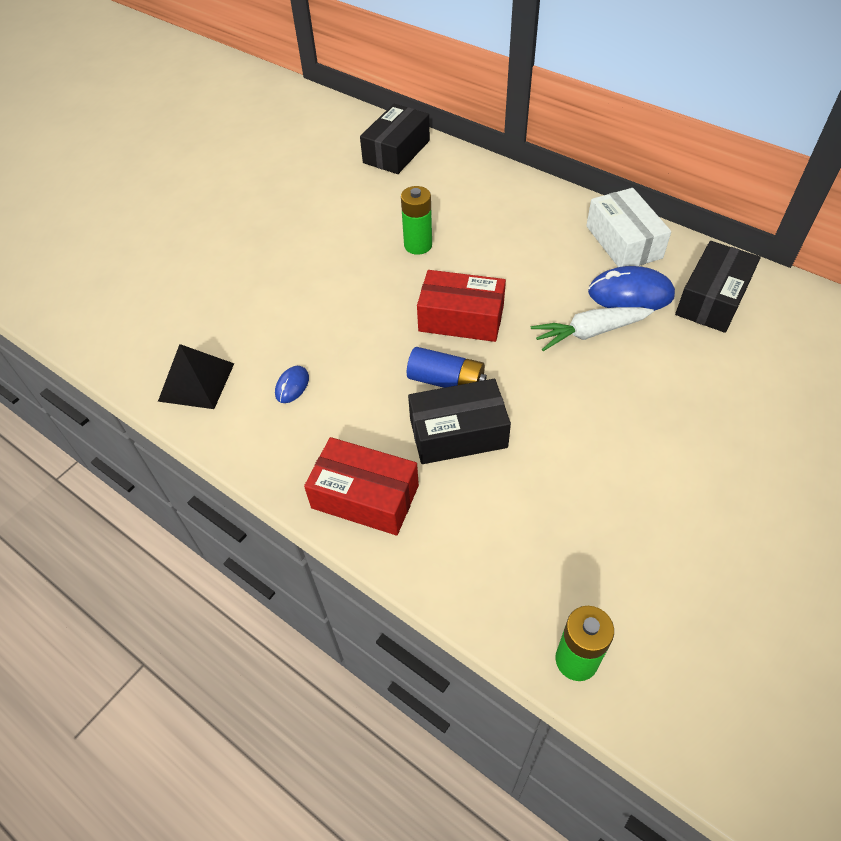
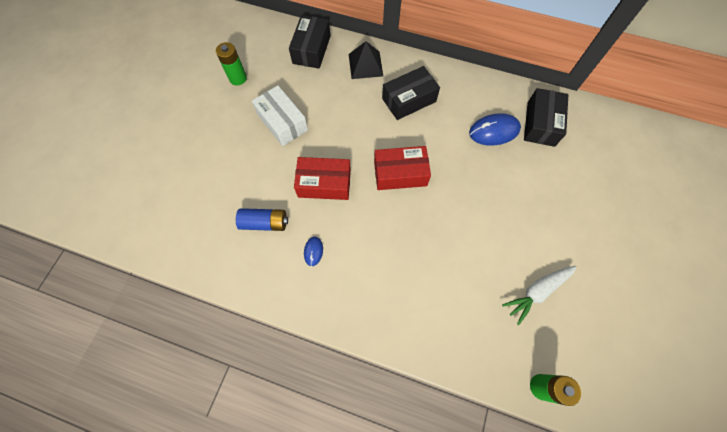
camera: 20 degrees left, 15 degrees up
(196, 382) = (249, 265): black pyramid -> black pyramid (365, 65)
(365, 496) = (388, 318): red box -> red box (324, 184)
(418, 245) = (353, 123): green battery -> green battery (238, 78)
(446, 381) = (407, 222): blue battery -> blue battery (264, 223)
(458, 433) = (427, 258): black box -> black box (409, 100)
(589, 333) = (479, 165): white carrot -> white carrot (537, 292)
(623, 242) = (478, 92): white box -> white box (282, 122)

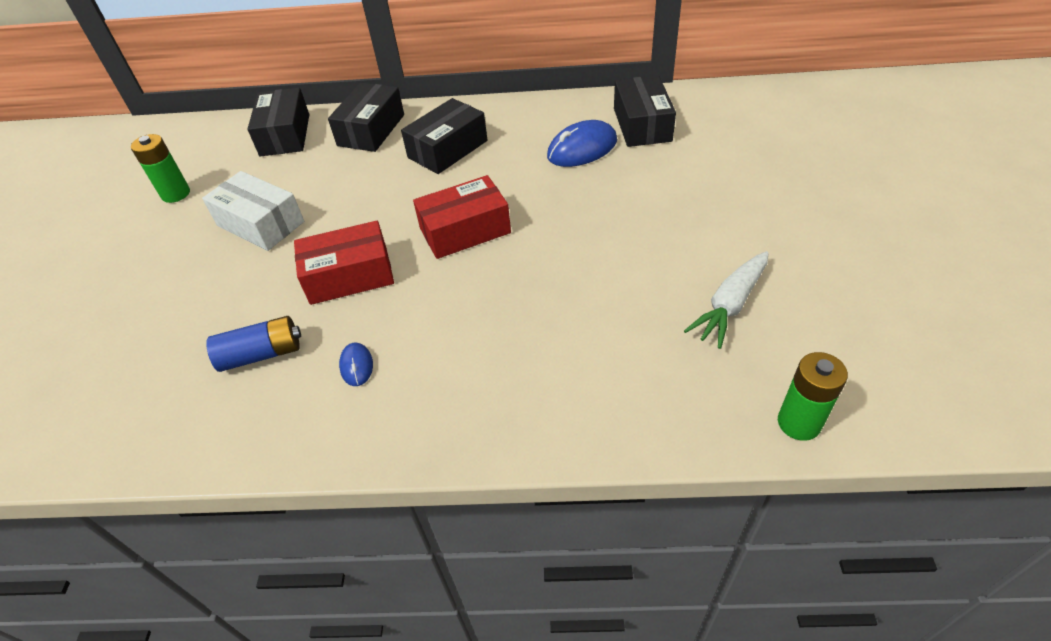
camera: 15 degrees left, 20 degrees down
(365, 65) = (371, 130): black pyramid -> black box

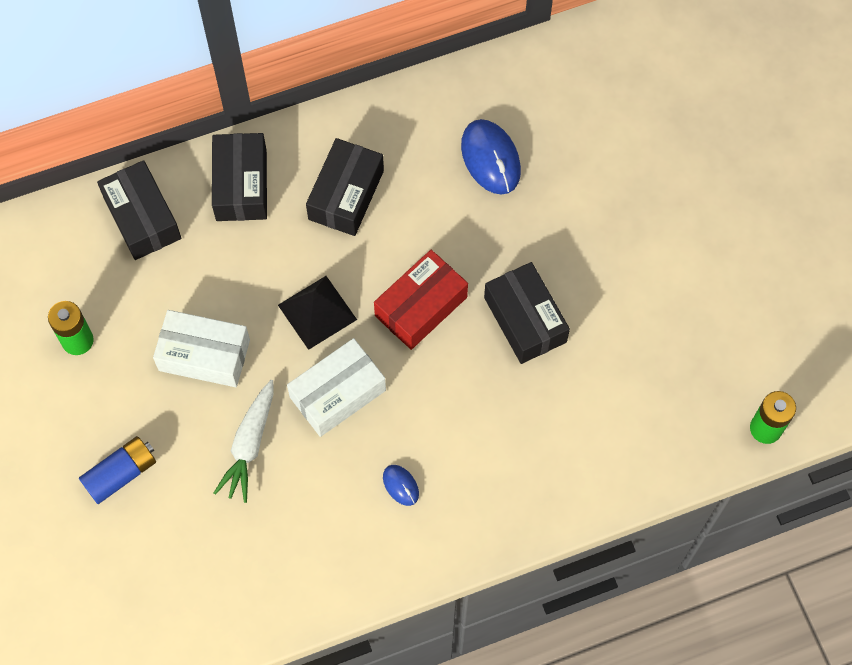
camera: 25 degrees left, 20 degrees up
(261, 354) = (309, 500): blue battery -> blue battery (121, 474)
(349, 276) = (337, 393): red box -> white box
(373, 215) = (317, 312): none -> black pyramid
(582, 149) = (490, 158): blue mouse -> blue mouse turned 60 degrees counterclockwise
(642, 125) = (540, 104): black box -> black box (525, 320)
(730, 305) = (689, 328): white carrot -> white carrot (249, 445)

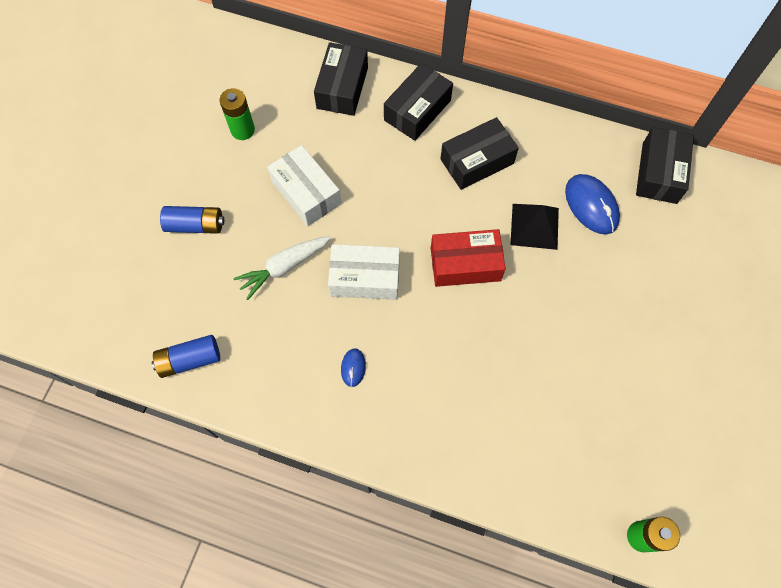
camera: 40 degrees right, 0 degrees up
(239, 603) = (189, 360): none -> blue battery
(317, 312) = (396, 218): black pyramid -> black pyramid (534, 226)
(490, 158) = (591, 205): blue mouse -> blue mouse turned 45 degrees counterclockwise
(525, 320) = (527, 325): black box -> black box (659, 173)

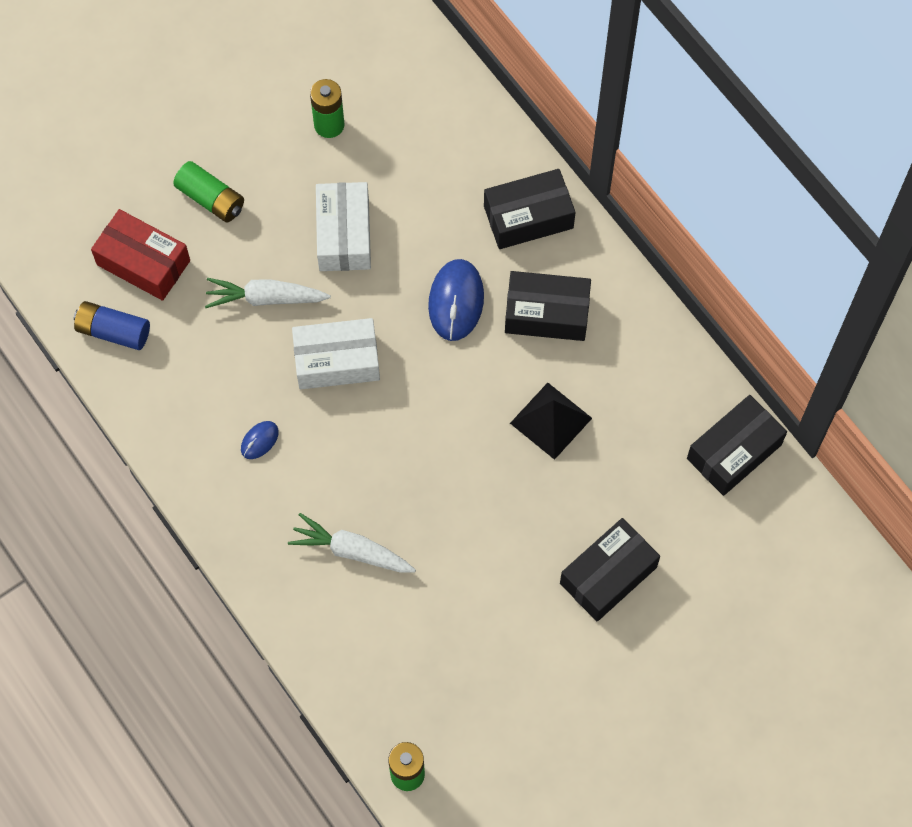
camera: 35 degrees right, 0 degrees up
(195, 225) = (211, 199): blue battery -> green battery
(342, 88) = (468, 141): black box -> black box (608, 575)
(365, 278) = (337, 361): white box -> white box turned 45 degrees counterclockwise
(465, 264) = (447, 412): red box -> red box (143, 263)
(476, 401) = (352, 551): none -> white carrot
(591, 205) = (629, 438): blue mouse -> blue mouse (456, 301)

